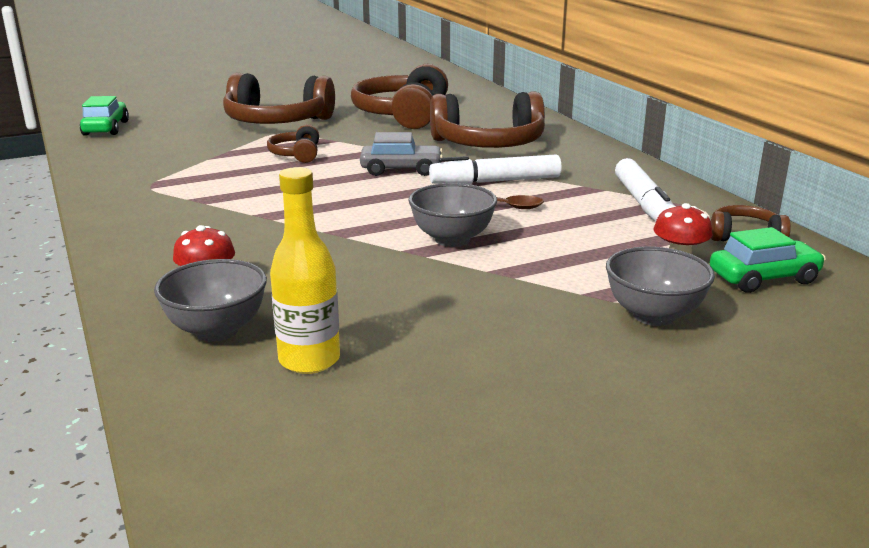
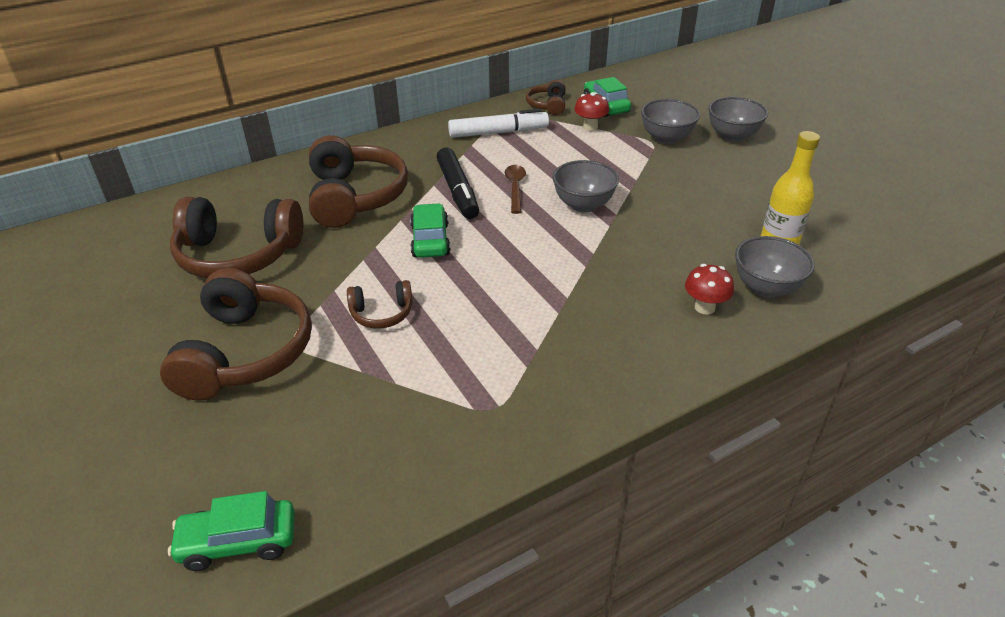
camera: 95 degrees left, 15 degrees up
(401, 170) = (430, 240): grey car -> green car
(495, 181) = (457, 191): white marker -> black marker
(679, 382) = (732, 136): none -> grey bowl

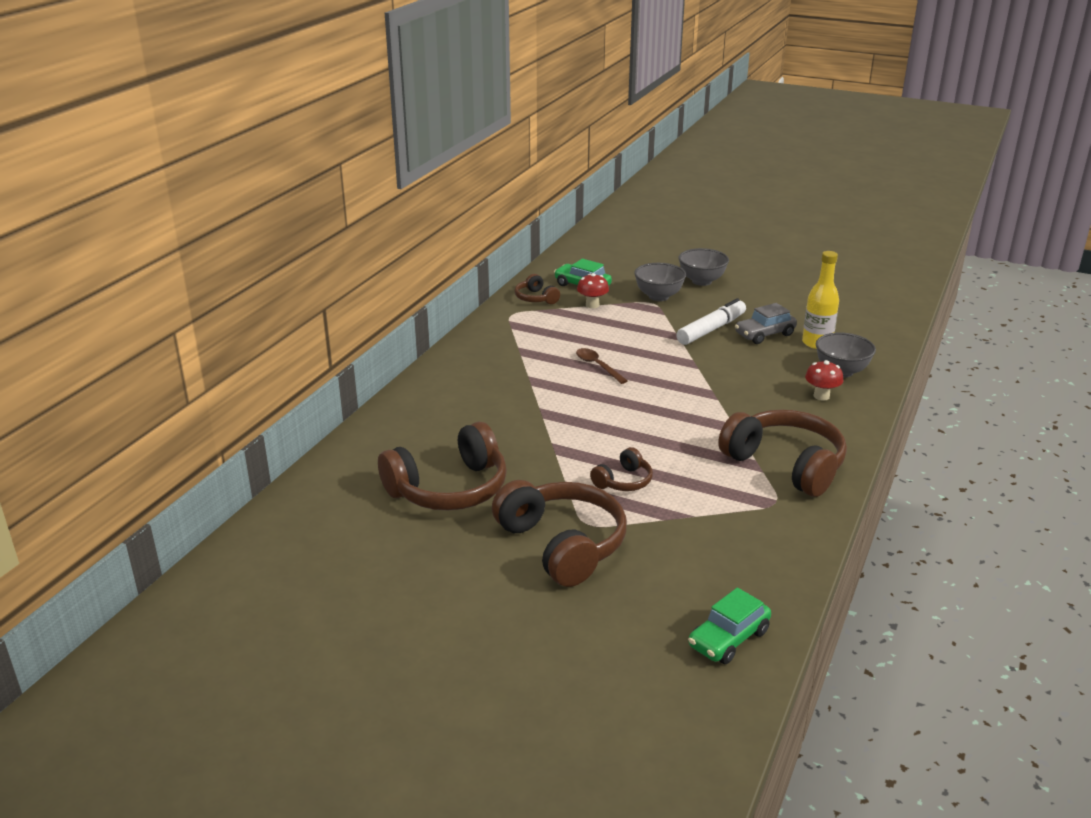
camera: 35 degrees left, 10 degrees down
(355, 197) = (480, 415): brown headphones -> brown headphones (785, 465)
(430, 240) = (587, 423): green car -> none
(457, 191) = (557, 383): black marker -> none
(498, 133) = (526, 331): white marker -> white marker (711, 329)
(583, 205) = (663, 361): grey bowl -> none
(729, 214) = (764, 334): none -> grey car

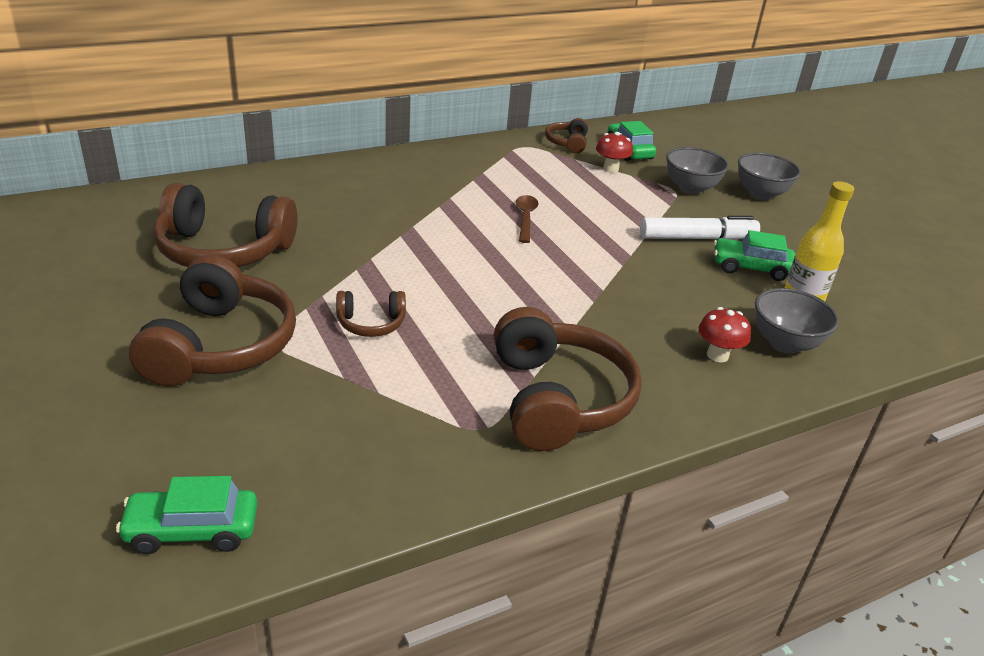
camera: 35 degrees right, 5 degrees up
(764, 334) = (751, 268): grey car -> green car

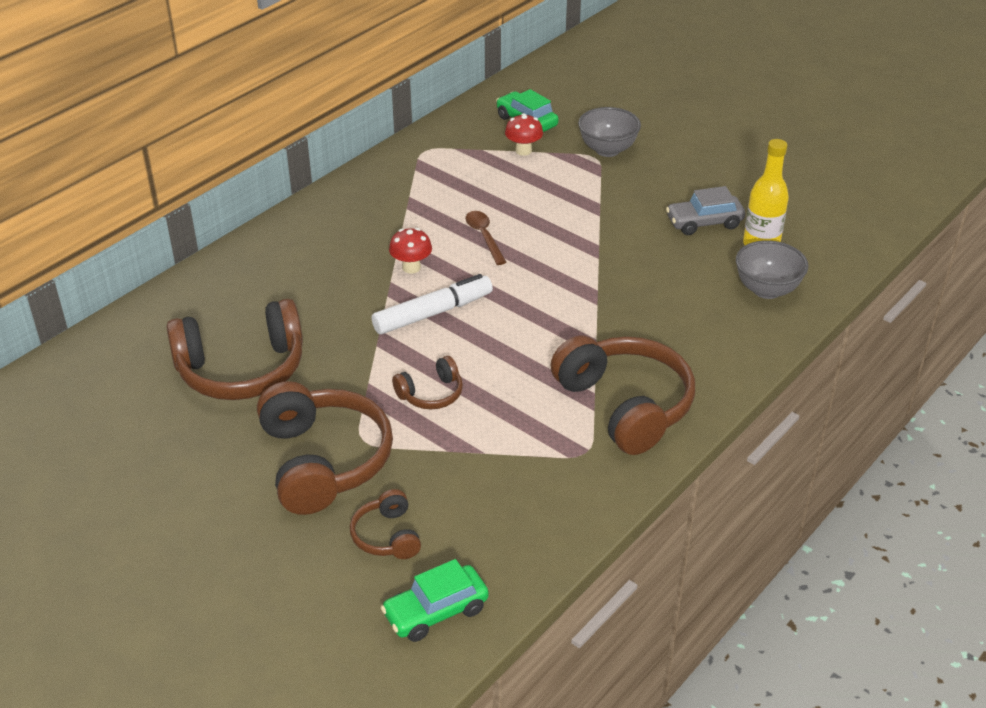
camera: 20 degrees left, 5 degrees up
(567, 143) = (464, 132): brown headphones -> brown headphones (387, 536)
(697, 238) = (644, 206): white marker -> white marker (433, 313)
(717, 355) = (722, 320): red mushroom -> red mushroom (411, 267)
(751, 268) = (704, 223): green car -> grey car
(761, 194) = (671, 135): grey bowl -> none

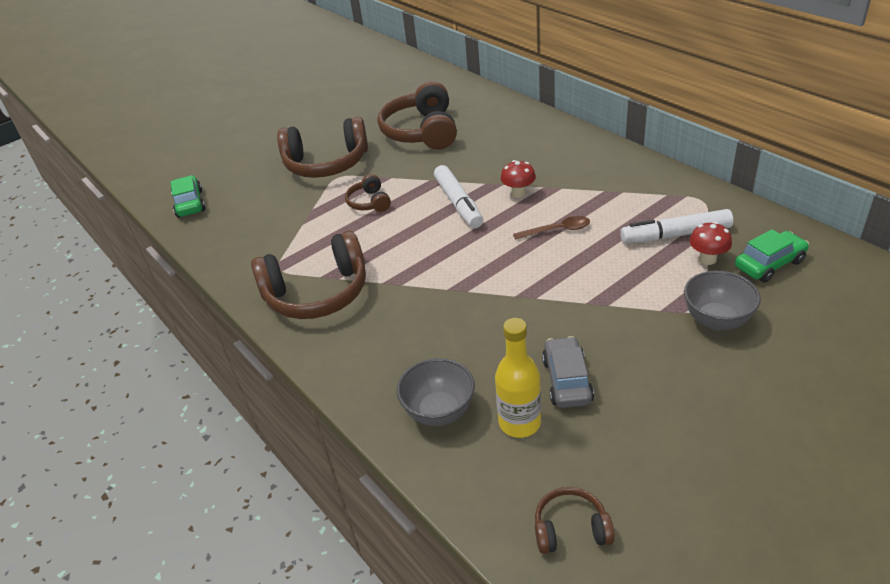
camera: 105 degrees right, 0 degrees up
(387, 536) = (254, 187): brown headphones -> brown headphones (571, 529)
(487, 166) = (675, 235): none -> white marker

